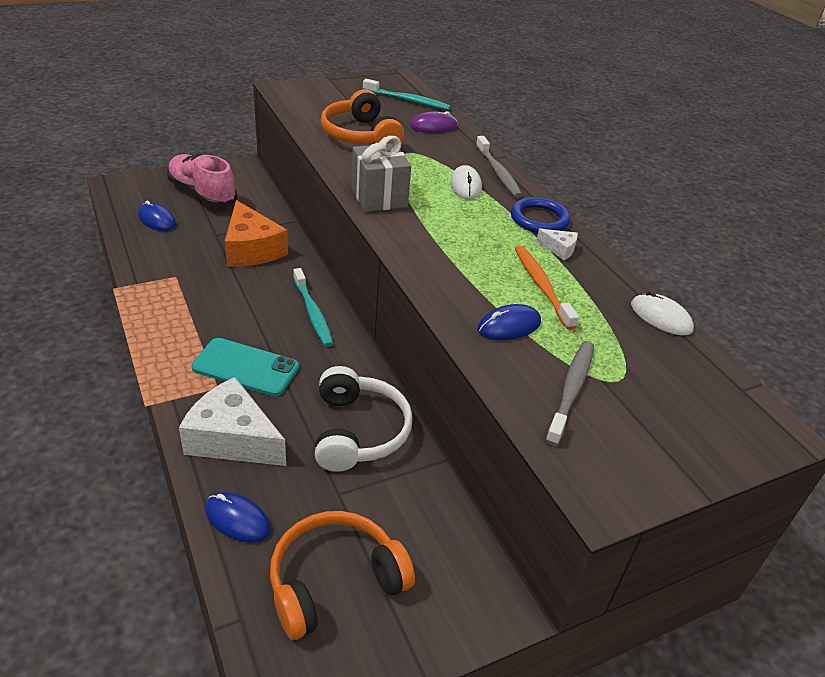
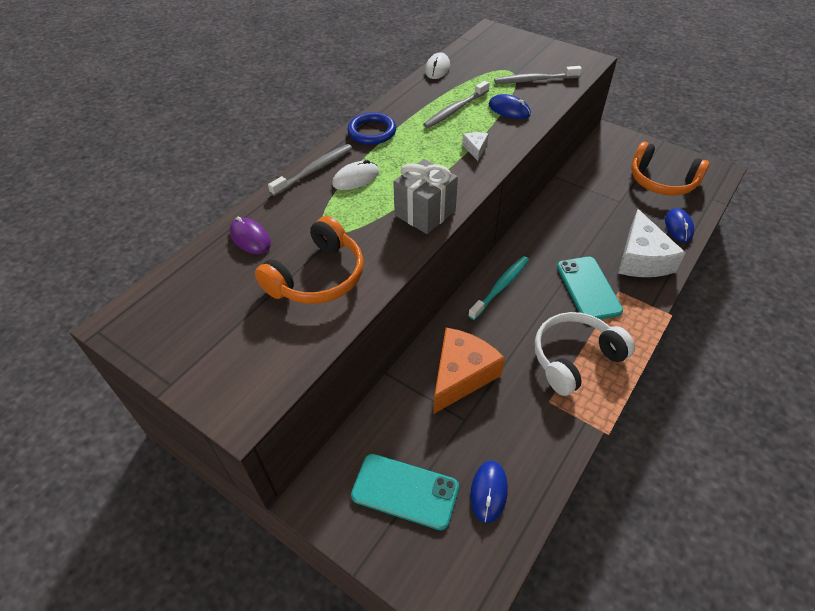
camera: 115 degrees left, 10 degrees up
(202, 194) = (405, 491): pink shoe -> turquoise phone
(358, 431) = (575, 213): white headphones -> white headphones (574, 358)
(407, 100) = (192, 283): turquoise toothbrush -> none
(542, 286) = (455, 110): orange toothbrush -> grey toothbrush
(559, 249) = (404, 114): white cheese -> white cheese (475, 149)

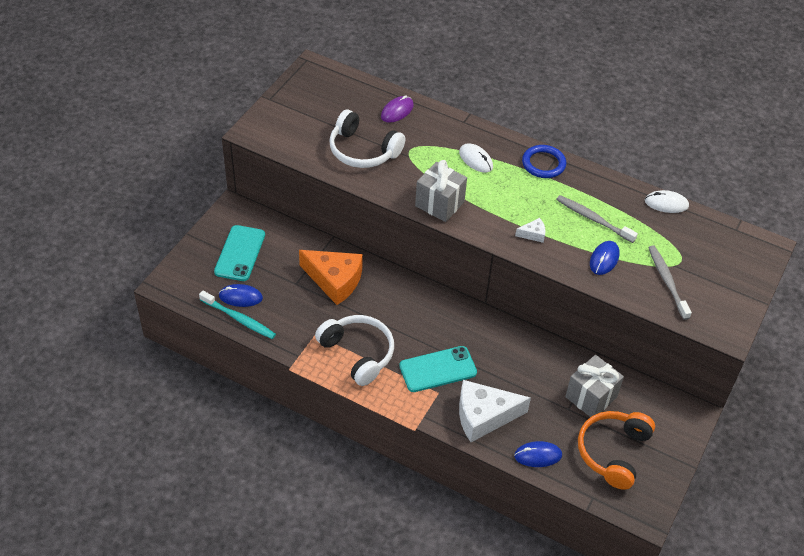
camera: 80 degrees right, 0 degrees up
(314, 170) = (481, 134): grey toothbrush -> none
(318, 277) = (363, 151): orange headphones -> white headphones
(500, 287) = (430, 306): turquoise toothbrush -> turquoise toothbrush (239, 319)
(604, 186) = (591, 397): none -> grey gift

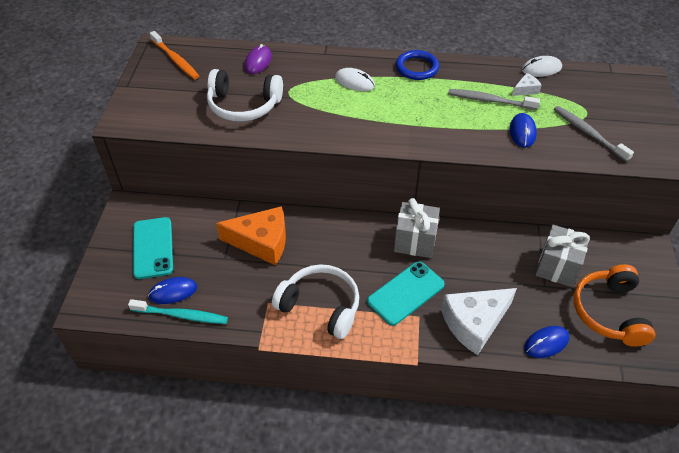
camera: 20 degrees left, 0 degrees up
(323, 86) = (175, 60): none -> orange toothbrush
(439, 204) = (344, 130): grey gift -> grey gift (415, 241)
(533, 234) = (446, 130): white cheese -> white cheese (525, 90)

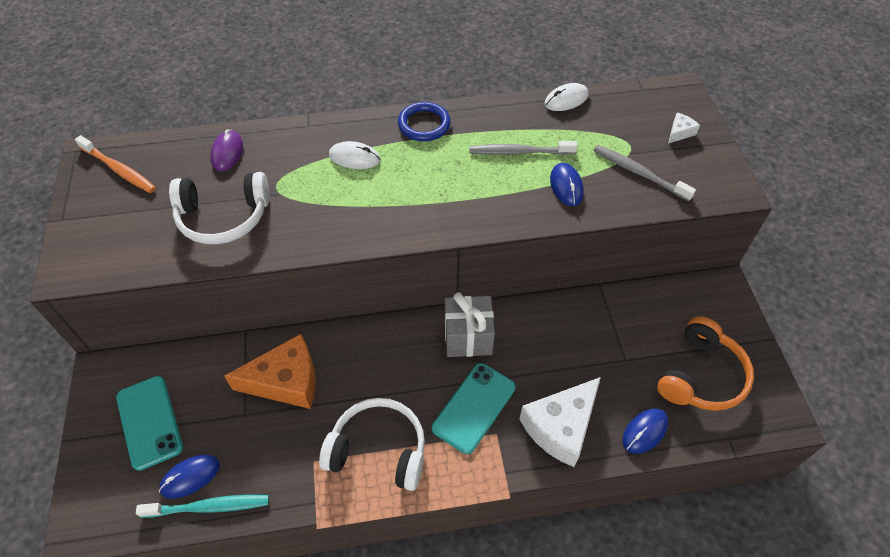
camera: 15 degrees left, 5 degrees up
(525, 90) = (556, 130): white cheese -> white cheese (679, 132)
(557, 267) = (633, 332): grey gift -> none
(609, 312) = (701, 375): orange headphones -> orange headphones turned 135 degrees counterclockwise

